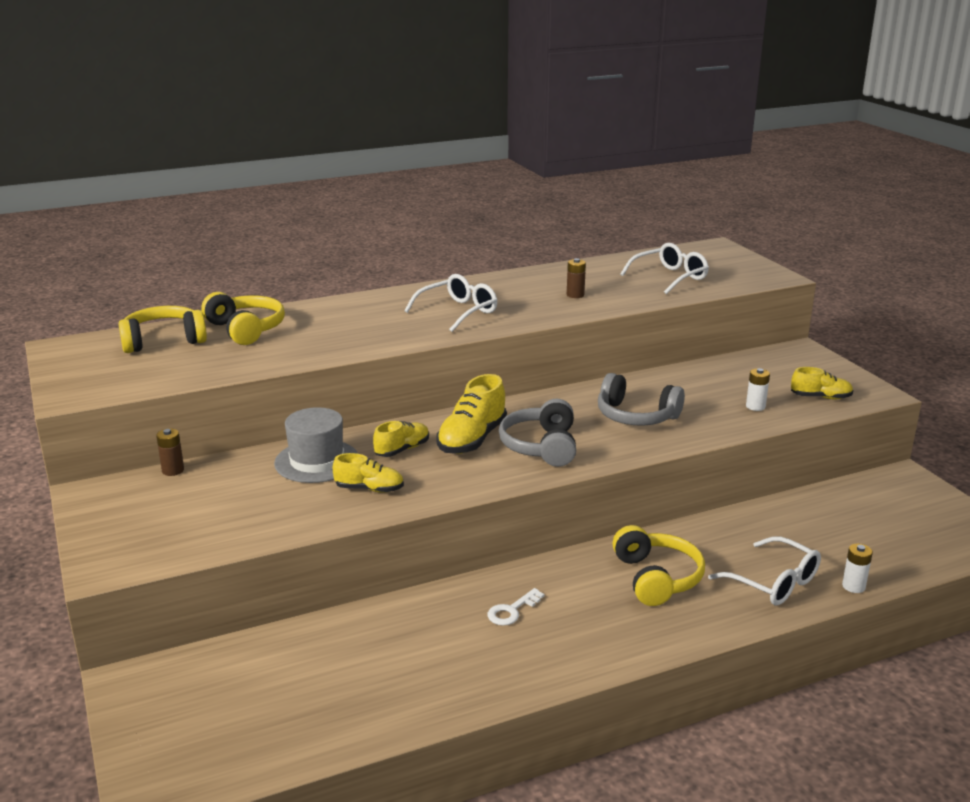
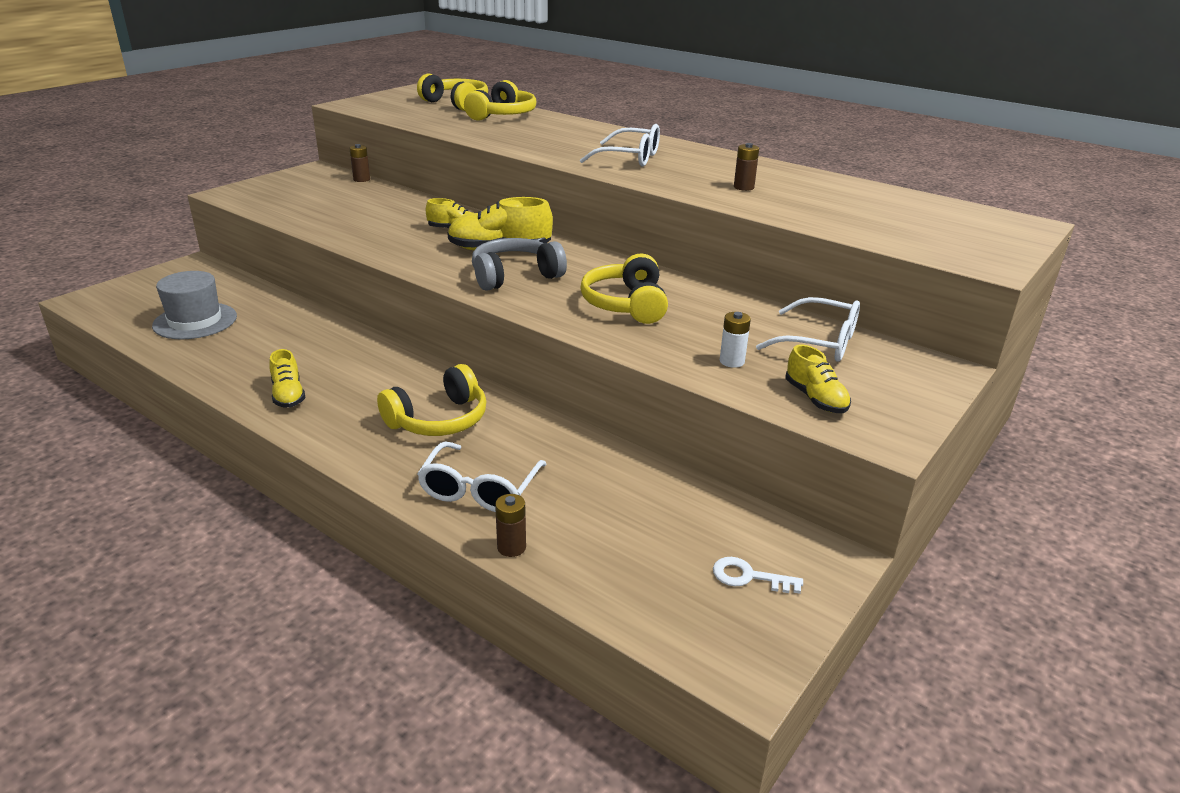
camera: 60 degrees right, 5 degrees up
(317, 461) = (411, 211): grey hat -> grey hat (195, 321)
(369, 489) = (382, 234): yellow shoe -> yellow shoe (288, 395)
(512, 611) = (341, 364): white key -> white key (749, 577)
(636, 416) = (626, 304): grey headphones -> yellow headphones
(669, 277) = (871, 215): white glasses -> white glasses (819, 342)
(853, 586) = (511, 547): white battery -> brown battery

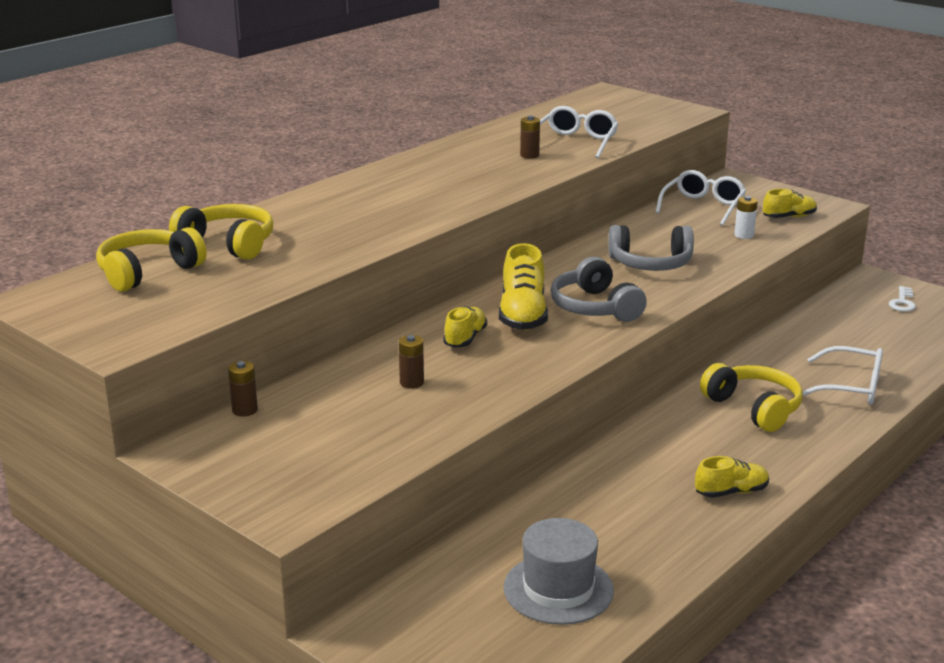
camera: 85 degrees left, 5 degrees down
(511, 547) = (913, 375): brown battery -> brown battery (411, 382)
(626, 304) = (650, 264): yellow headphones -> grey headphones
(629, 158) = (434, 189): white glasses -> white glasses (576, 142)

